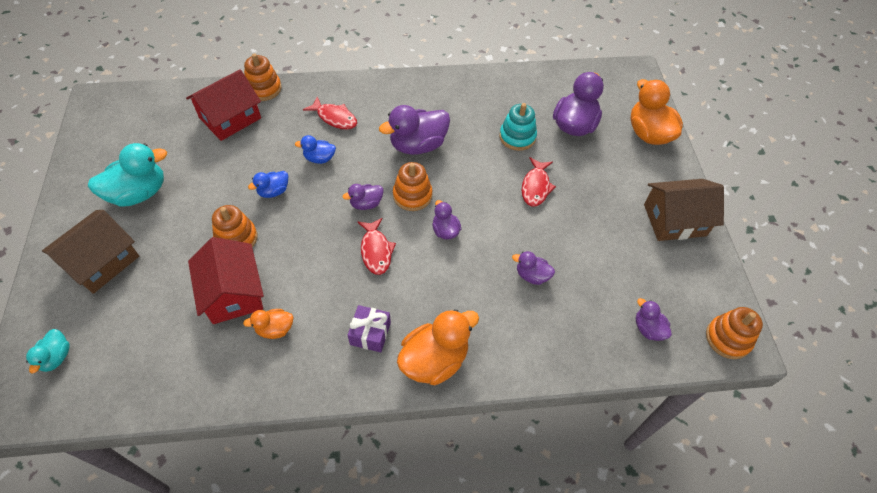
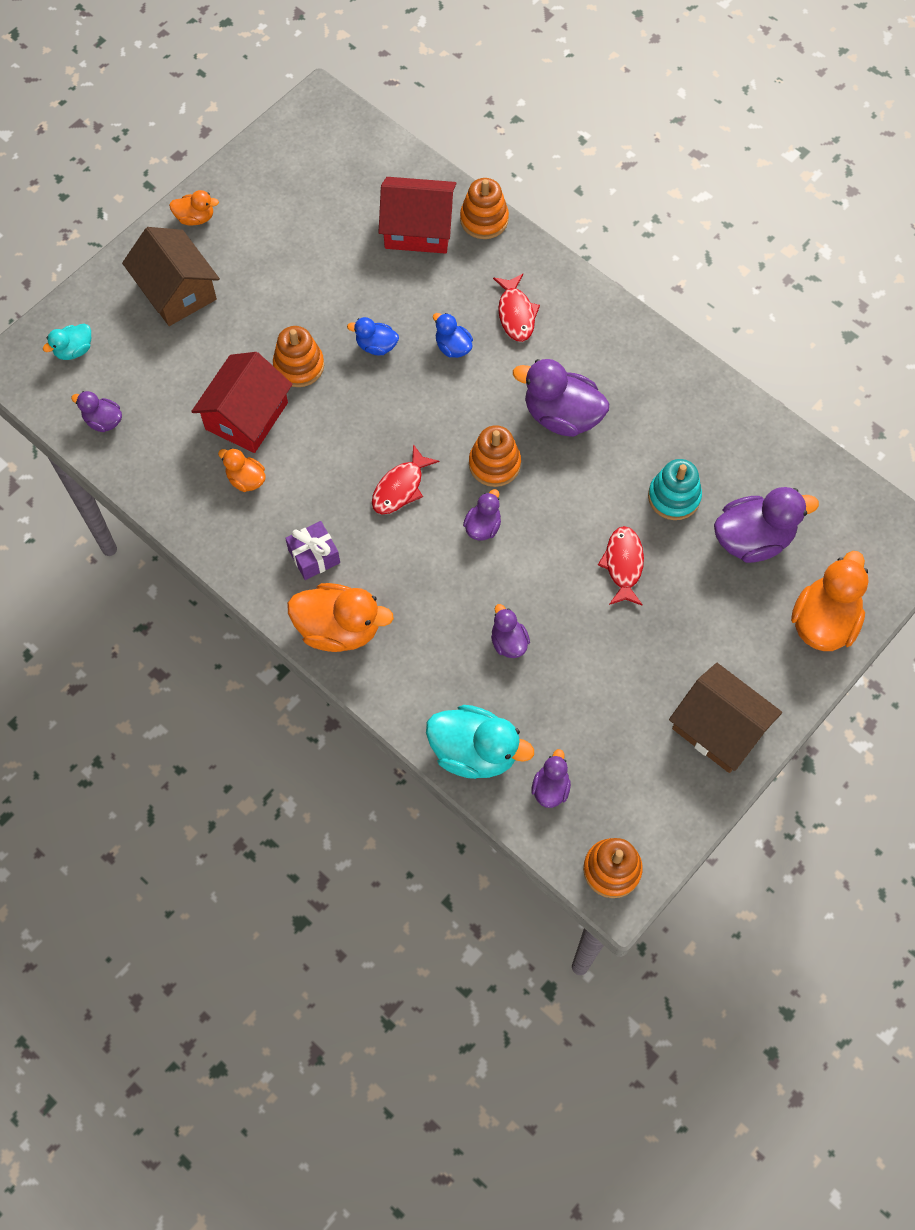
camera: 50 degrees right, 10 degrees up
(71, 212) = (195, 218): none -> orange duck
(102, 261) = (177, 291): brown house -> brown house turned 60 degrees clockwise
(139, 193) = (264, 245): turquoise duck -> turquoise duck (474, 752)
(366, 204) = (443, 433): purple duck -> purple duck (103, 421)
(536, 187) = (623, 565): red fish -> red fish turned 120 degrees clockwise

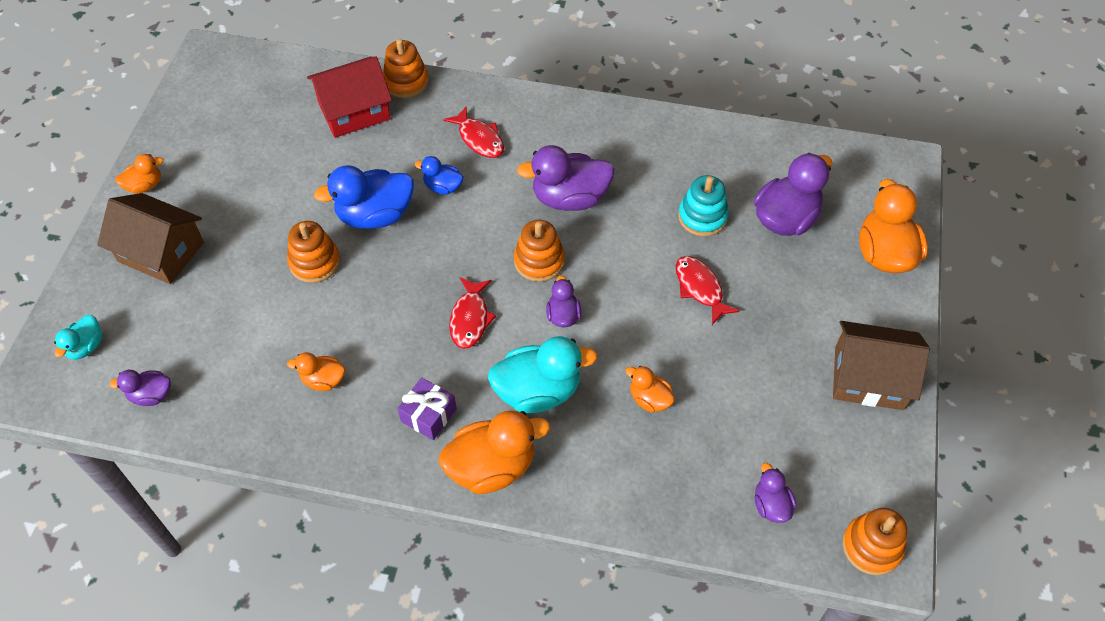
camera: 30 degrees left, 10 degrees down
(246, 416) = (291, 325): red house -> none
(376, 346) = (375, 215): blue duck -> blue duck, size x1.89
(474, 752) = (684, 510): turquoise duck -> turquoise duck (538, 391)
(508, 642) = (649, 399): purple duck -> orange duck

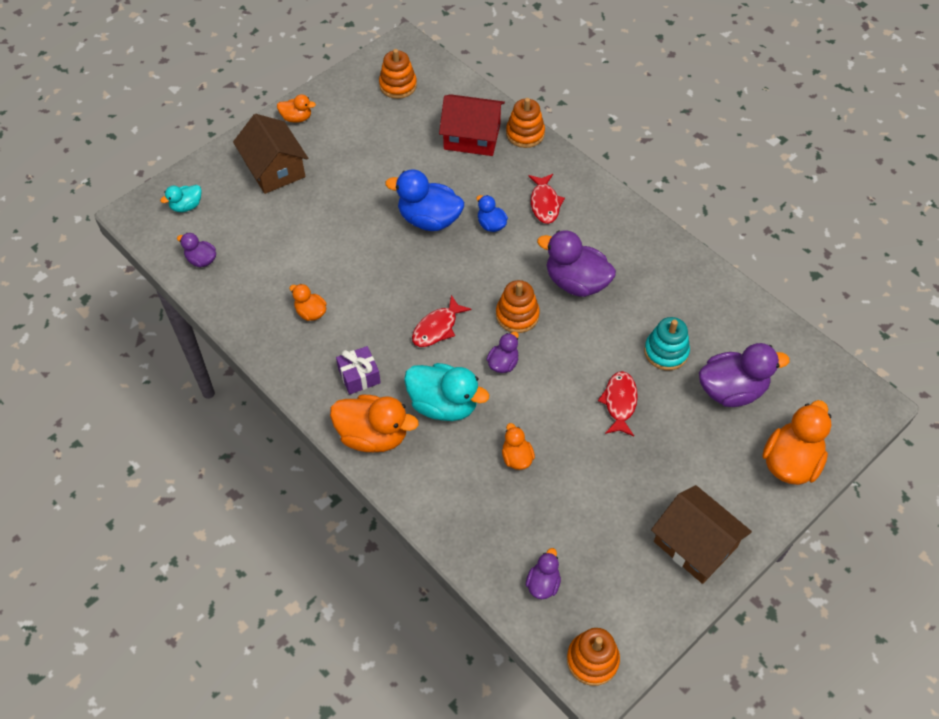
camera: 35 degrees right, 0 degrees up
(314, 262) = (365, 230): orange stacking toy -> orange stacking toy (398, 85)

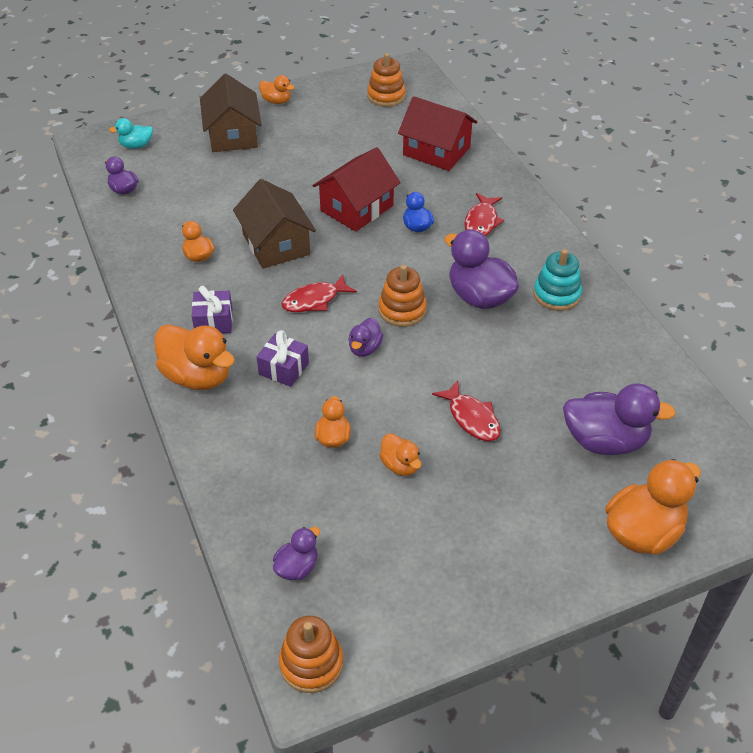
camera: 20 degrees right, 10 degrees down
(429, 219) = (357, 208): blue duck -> red house
(444, 405) = (283, 369): turquoise duck -> purple gift
(503, 363) = (365, 348): purple duck -> purple duck turned 150 degrees clockwise
(525, 134) = (491, 160): orange stacking toy -> none
(582, 465) = (400, 465): none -> orange duck
(619, 403) = (471, 418): red fish -> red fish turned 120 degrees clockwise
(666, 352) = (547, 384): turquoise stacking toy -> turquoise stacking toy (556, 295)
(695, 544) = (489, 582): brown house -> brown house (276, 244)

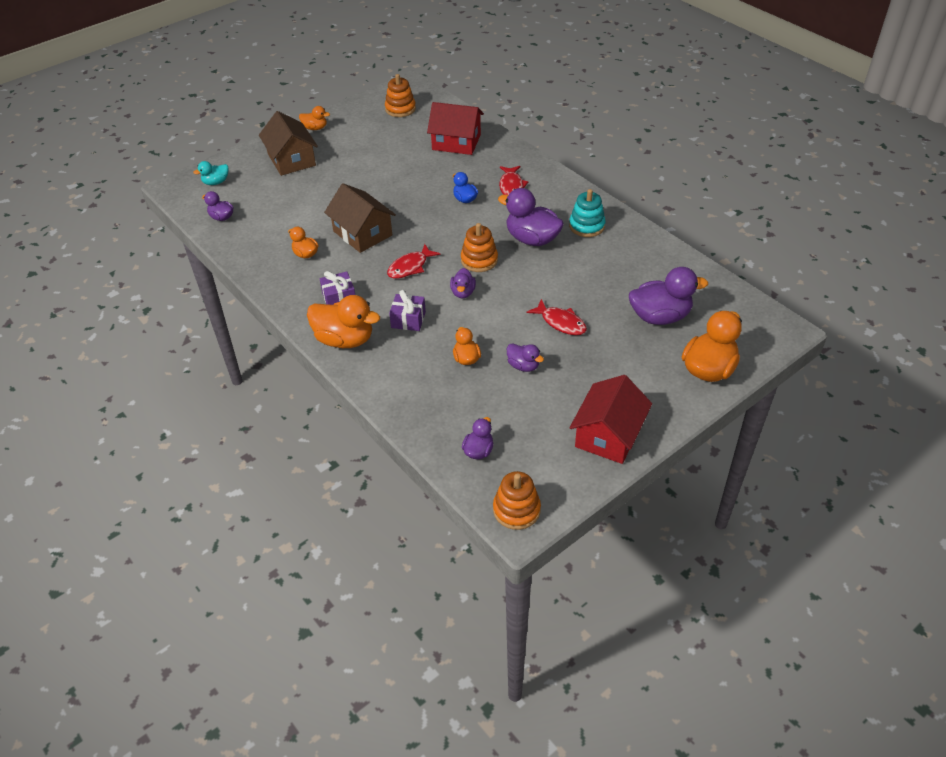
camera: 15 degrees left, 0 degrees up
(357, 208) = (413, 195): red house -> red house (608, 435)
(400, 465) = (523, 366): orange duck -> purple duck

